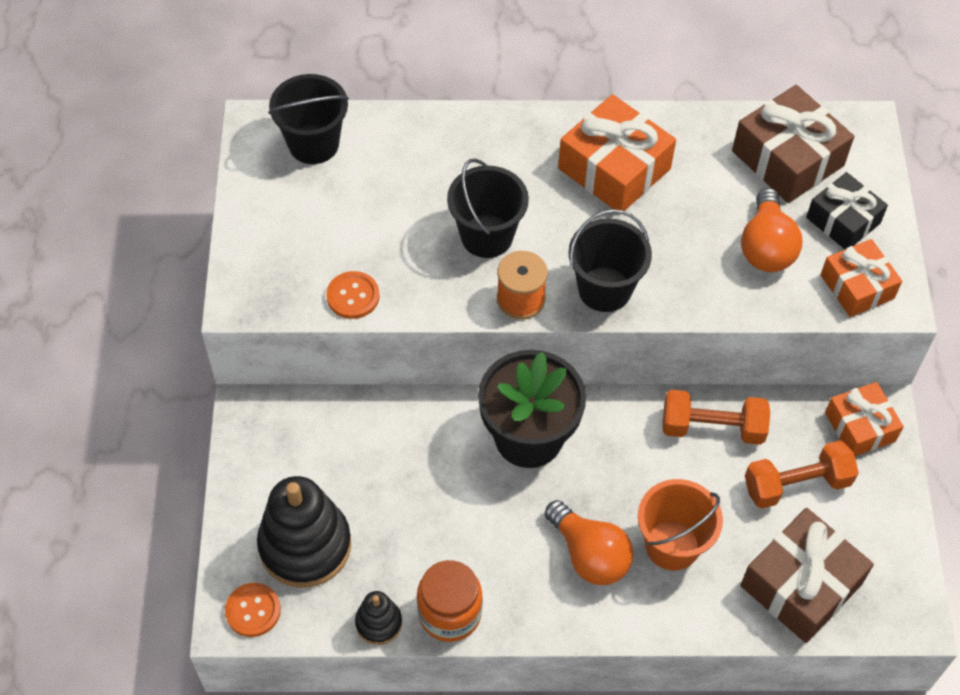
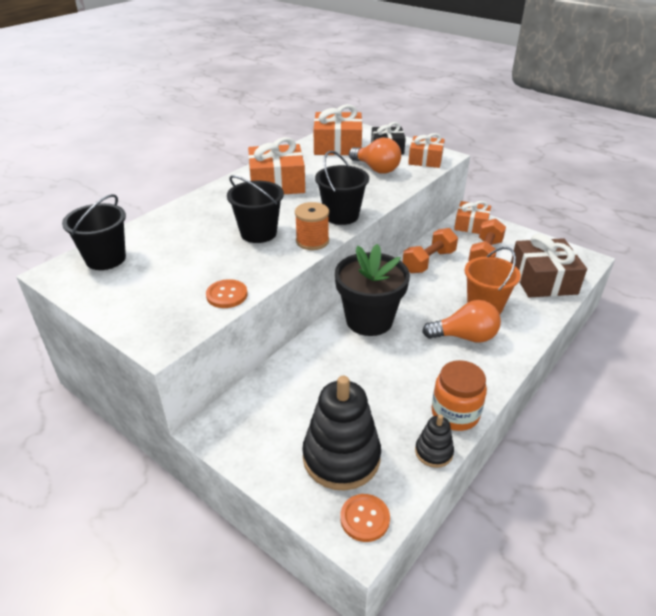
camera: 50 degrees left, 20 degrees down
(787, 158) = (337, 146): brown gift -> orange gift

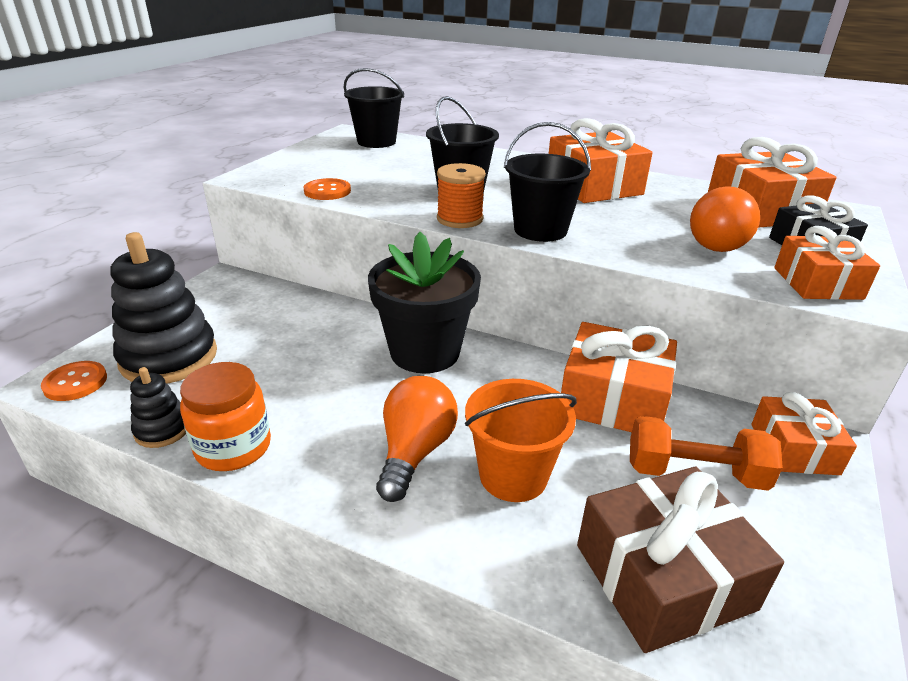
camera: 75 degrees right, 5 degrees down
(429, 261) = (613, 398): orange dumbbell -> orange gift
(465, 337) = (415, 452): orange light bulb -> orange light bulb turned 150 degrees counterclockwise

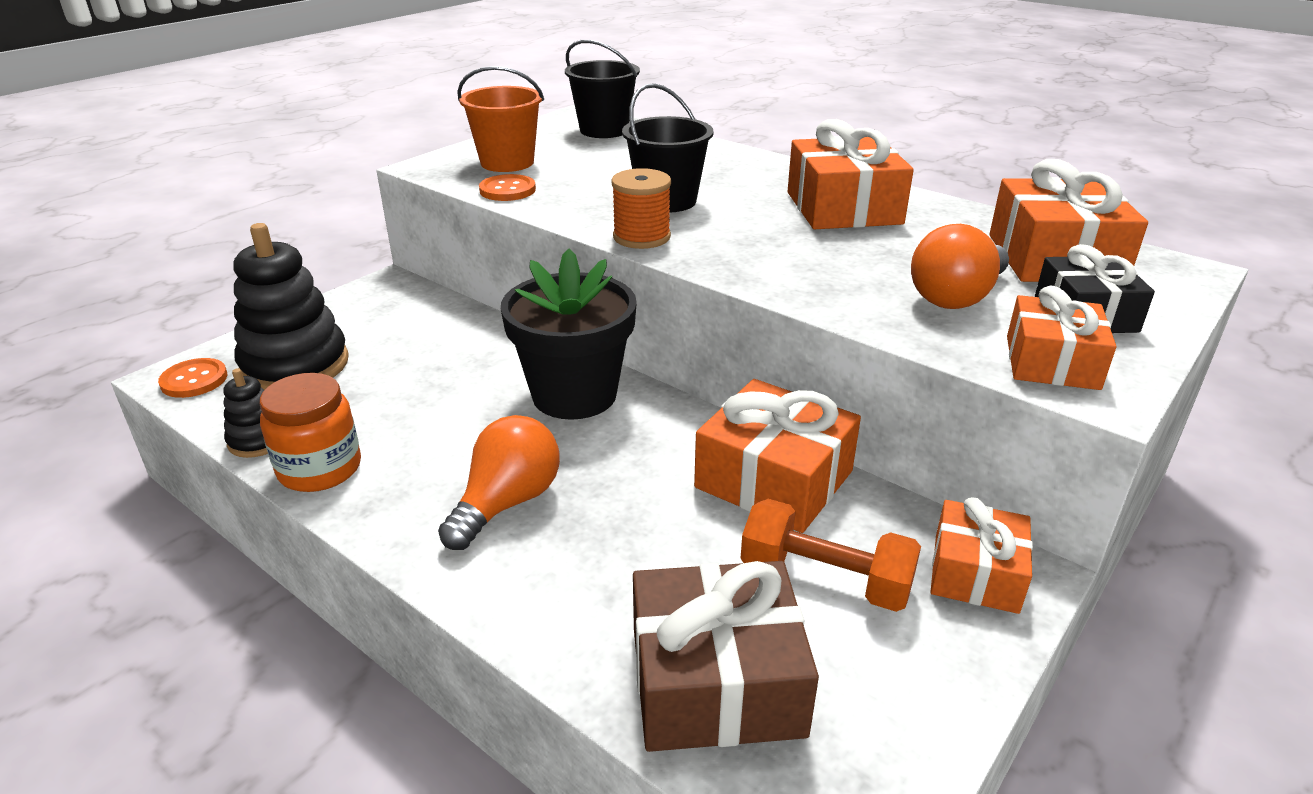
camera: 15 degrees right, 0 degrees up
(513, 475) = (603, 546): orange bucket -> orange bucket (507, 162)
(540, 230) = (732, 259): black bucket -> none

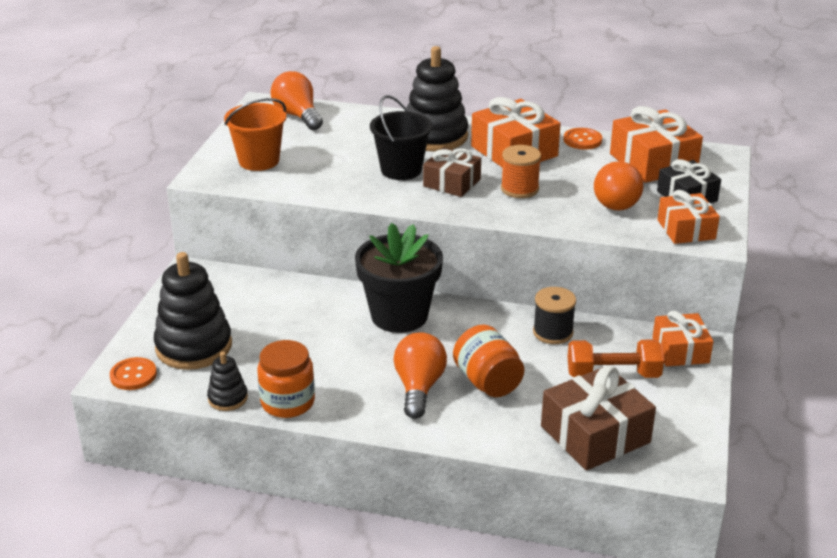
camera: 25 degrees left, 0 degrees up
(507, 190) = (286, 185): orange button -> orange button (582, 140)
(604, 130) = (297, 116): black bucket -> orange light bulb
(613, 526) = (487, 382): none -> orange jar
(641, 237) = (411, 202): orange spool -> orange spool (519, 189)
(719, 226) = (452, 183): none -> brown gift
(749, 175) = (435, 136): none -> black stacking toy
(774, 479) = (553, 332): orange gift -> black spool

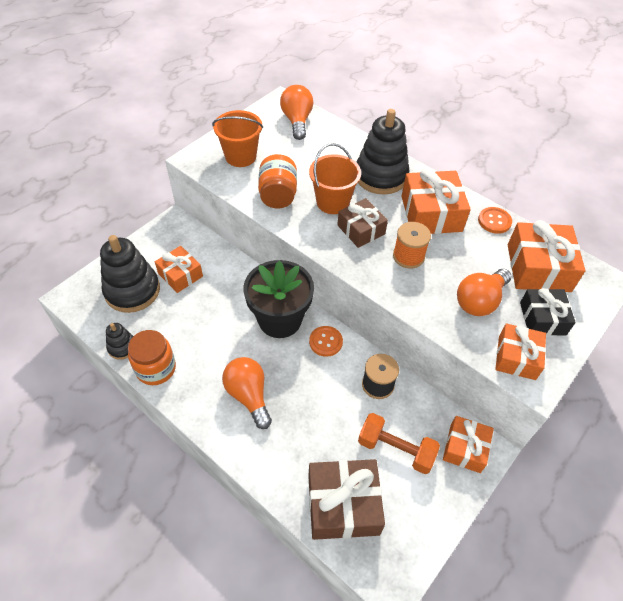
camera: 25 degrees right, 20 degrees up
(133, 375) = (81, 300): orange button -> orange button (325, 342)
(243, 315) = (180, 275): none -> orange gift
(401, 170) = (332, 202): black bucket -> orange bucket
(419, 387) = (248, 395): orange light bulb -> orange light bulb turned 60 degrees counterclockwise
(487, 382) = (299, 412): orange jar -> orange jar (278, 195)

